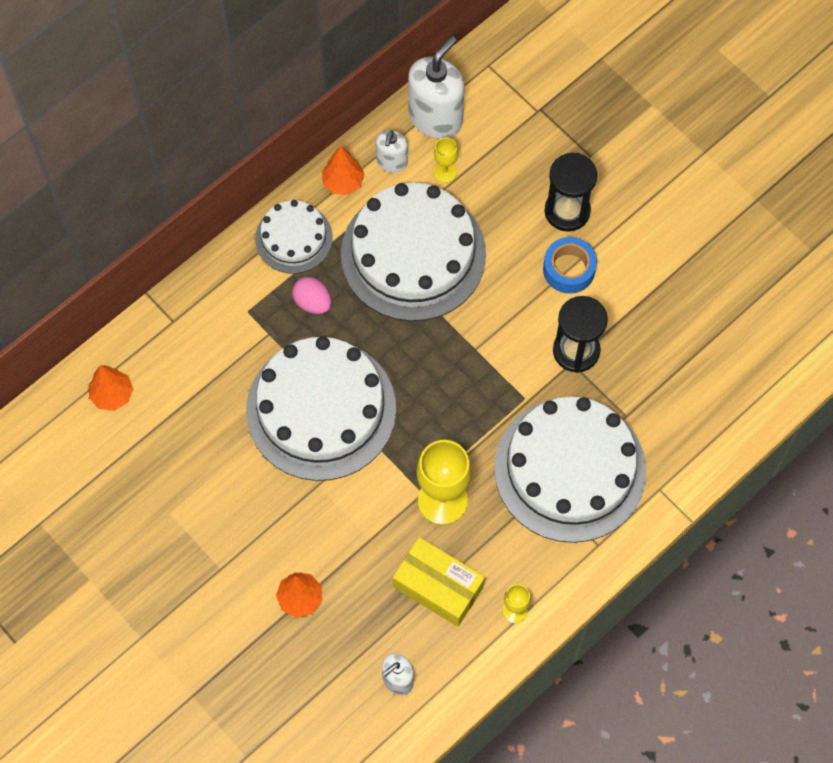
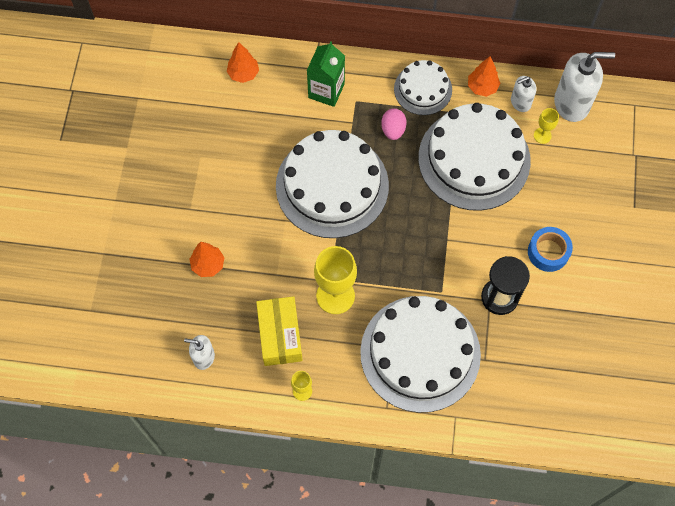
camera: 50 degrees right, 0 degrees up
(209, 330) = (326, 91): none -> green carton
(567, 211) = (585, 221): black hourglass -> none

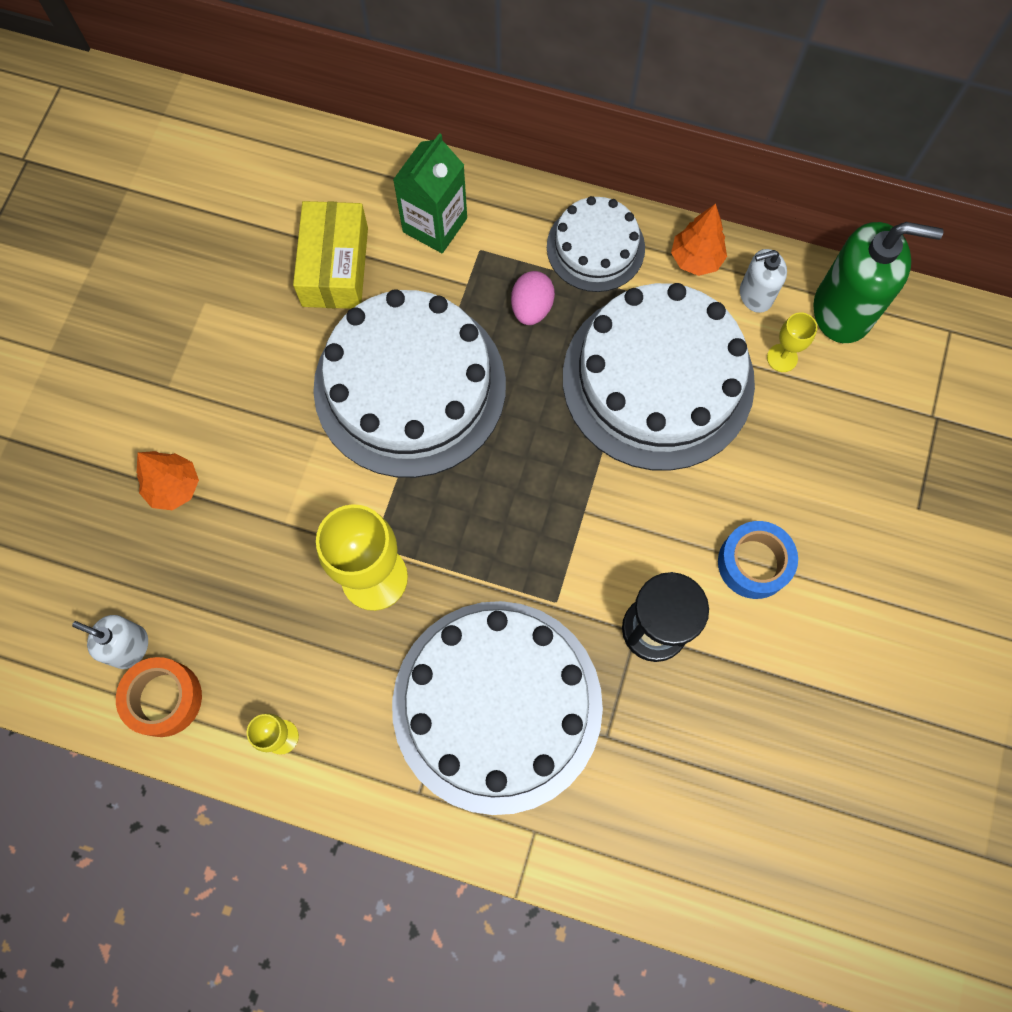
camera: 10 degrees right, 5 degrees up
(230, 382) = (164, 698): none -> orange tape
(243, 74) = (306, 176): orange tree -> none
(280, 335) = (265, 631): yellow box -> yellow box (335, 266)
(572, 103) = (842, 311): white soap dispenser -> green soap dispenser

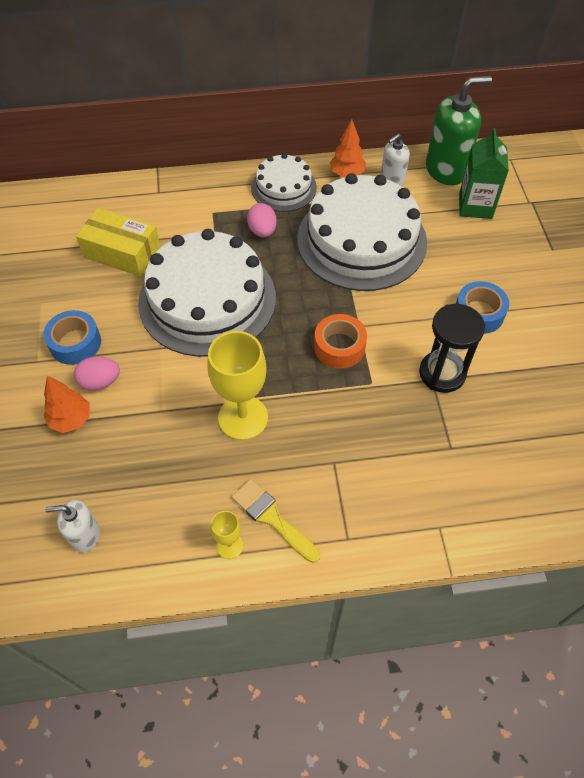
camera: 25 degrees left, 15 degrees down
(164, 698) = (128, 559): orange tape -> orange tape (339, 347)
(222, 381) = (75, 343): none -> blue tape
(228, 450) = (100, 382): none -> pink egg
(335, 266) = (122, 253): yellow box -> yellow box turned 45 degrees counterclockwise
(345, 726) = (272, 518): none -> yellow brush
(435, 225) = (176, 209): green carton -> green carton (475, 206)
(497, 705) = (369, 460): white cake -> none
(782, 358) = (427, 204): yellow goblet -> none

